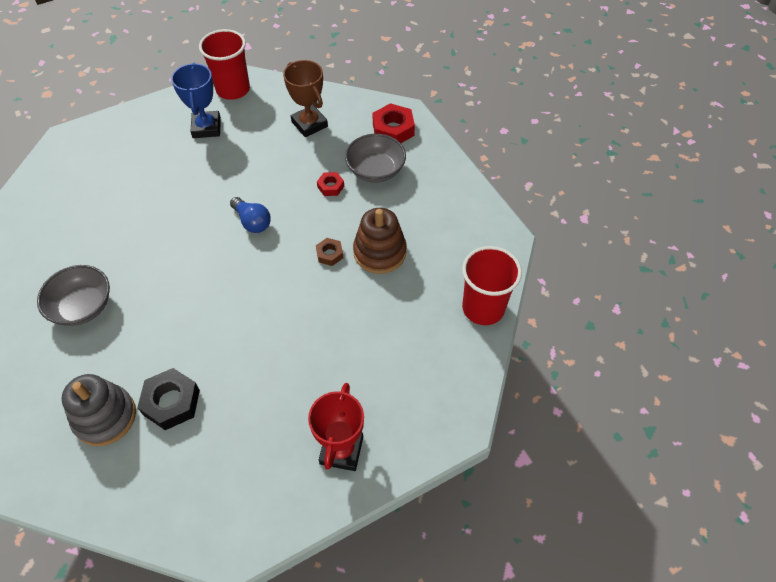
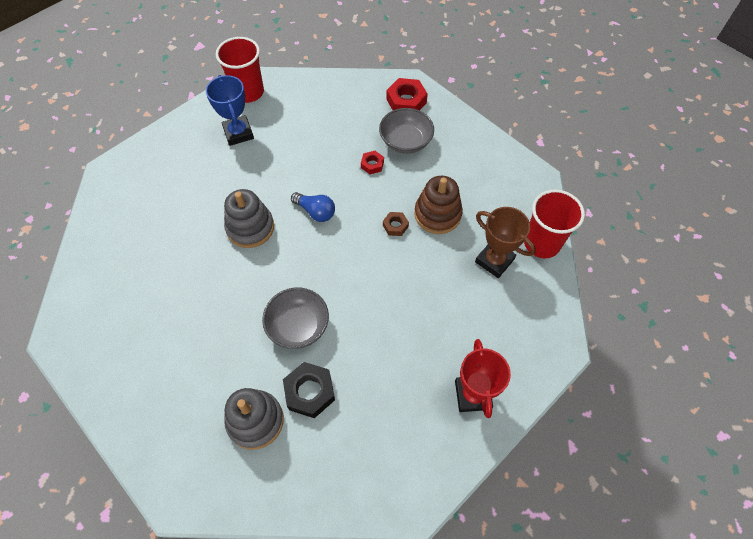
camera: 15 degrees left, 5 degrees up
(83, 307) = (192, 326): grey bowl -> grey bowl (298, 326)
(180, 223) = (250, 228): none -> grey stacking toy
(309, 124) = (331, 111): brown trophy -> brown trophy (494, 260)

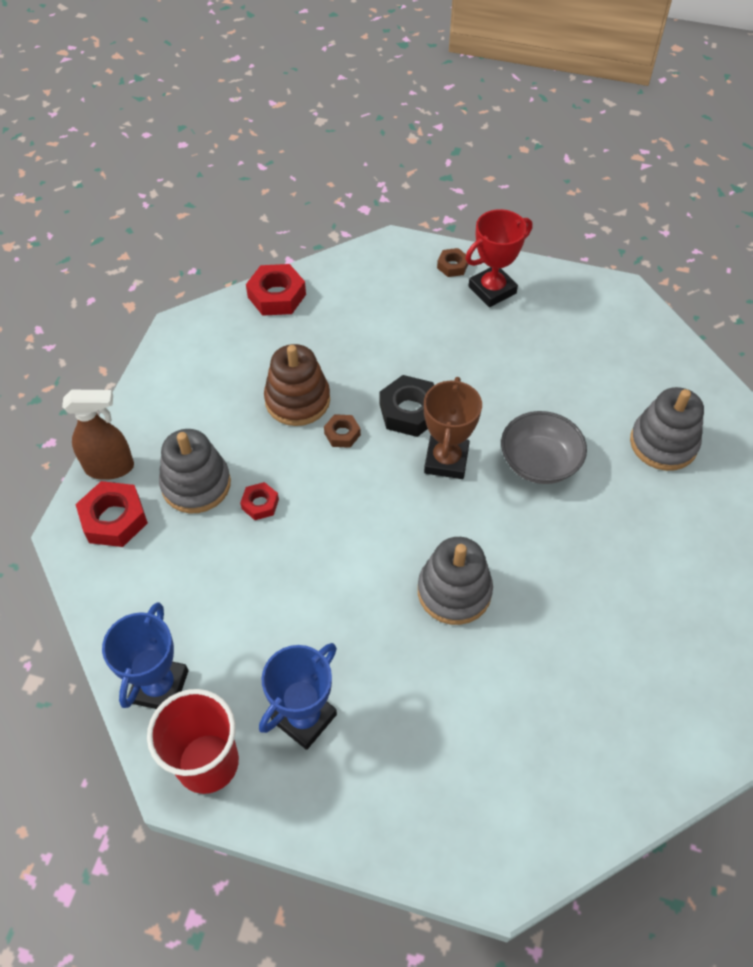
camera: 120 degrees left, 5 degrees down
(298, 88) = (159, 686): none -> blue trophy
(309, 392) = (597, 414): black nut -> black nut (409, 411)
(315, 212) = (378, 529): blue light bulb -> none
(405, 141) = (196, 484): grey bowl -> grey stacking toy
(443, 109) = (110, 467): none -> brown spray bottle
(494, 260) = (327, 326): brown trophy -> brown trophy (446, 460)
(515, 380) = (452, 266): none -> brown nut
(541, 243) = (277, 296): red cup -> red nut

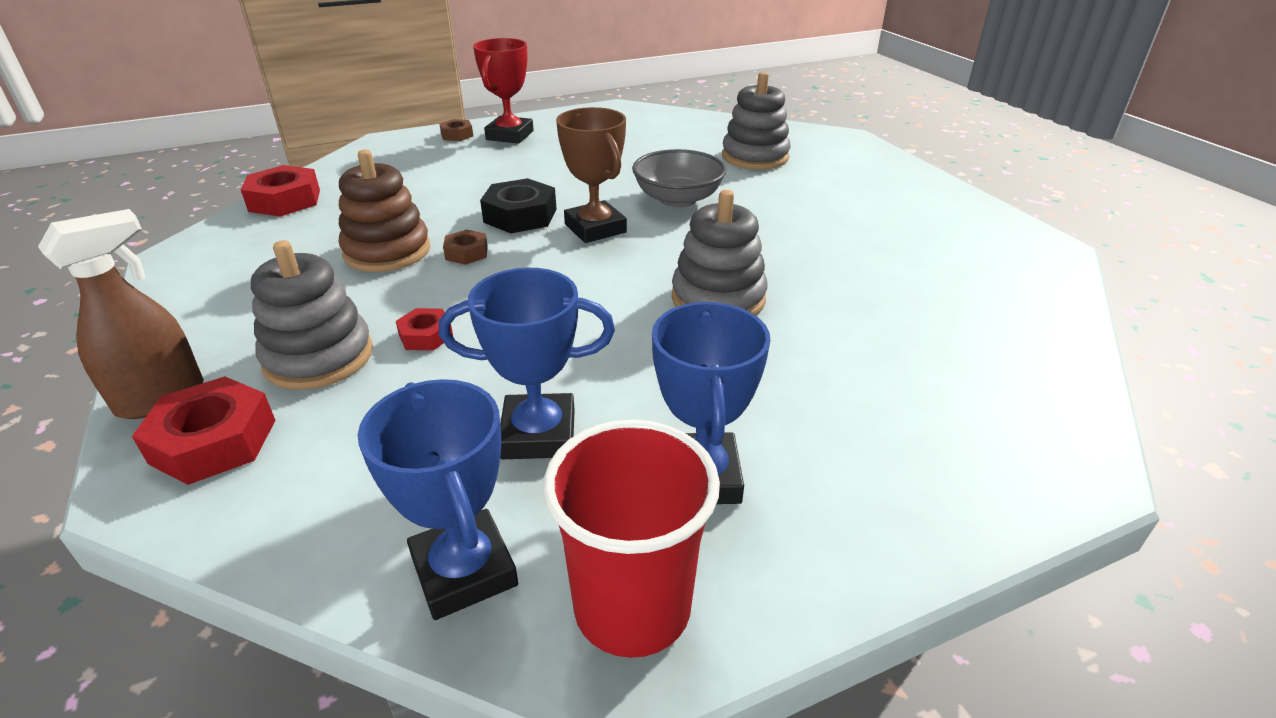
camera: 40 degrees left, 20 degrees down
(255, 627) = (538, 434): none -> blue trophy

